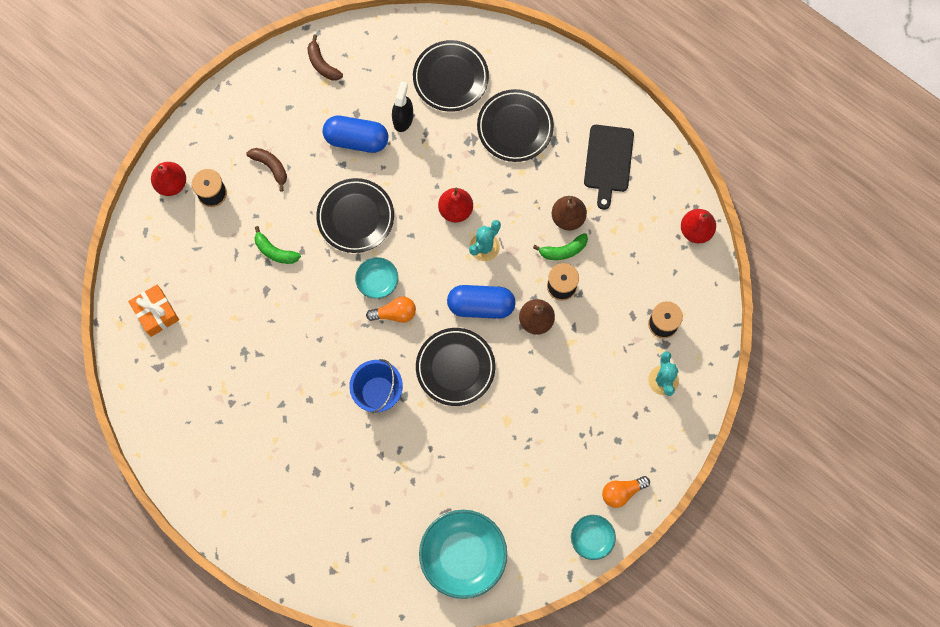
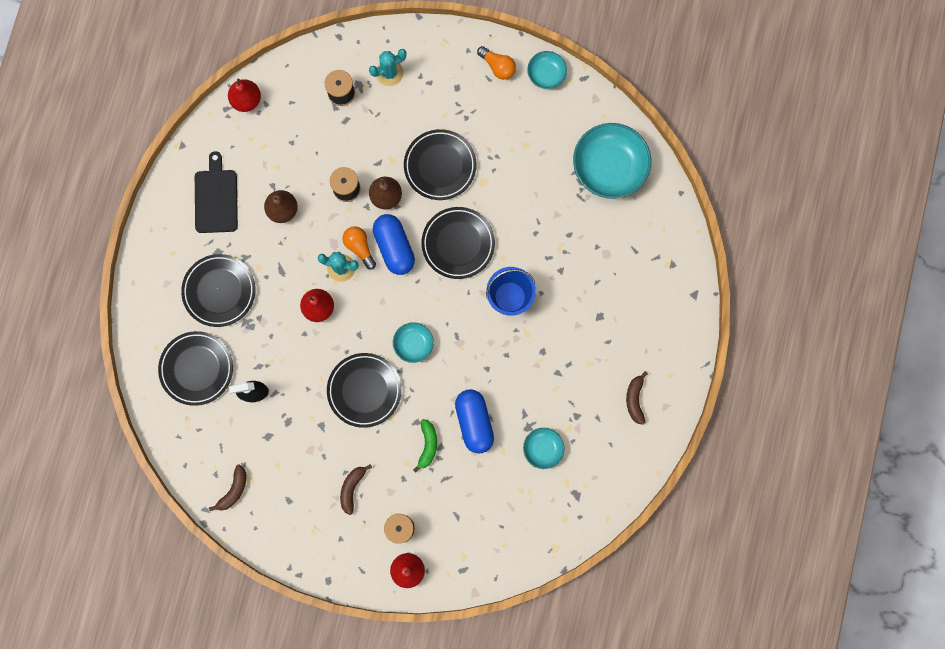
camera: 115 degrees left, 5 degrees up
(156, 313) = (531, 521): orange gift -> none
(217, 356) = (543, 449): none -> turquoise bowl
(218, 466) = (635, 399): none -> brown banana
(356, 139) = (292, 424): blue capsule -> blue capsule (474, 422)
(395, 313) = (435, 316): orange light bulb -> orange light bulb (359, 247)
(543, 386) = (440, 166): none -> black plate
(563, 250) = (314, 200): green banana -> none
(608, 161) = (216, 198): black cutting board -> black cutting board turned 75 degrees counterclockwise

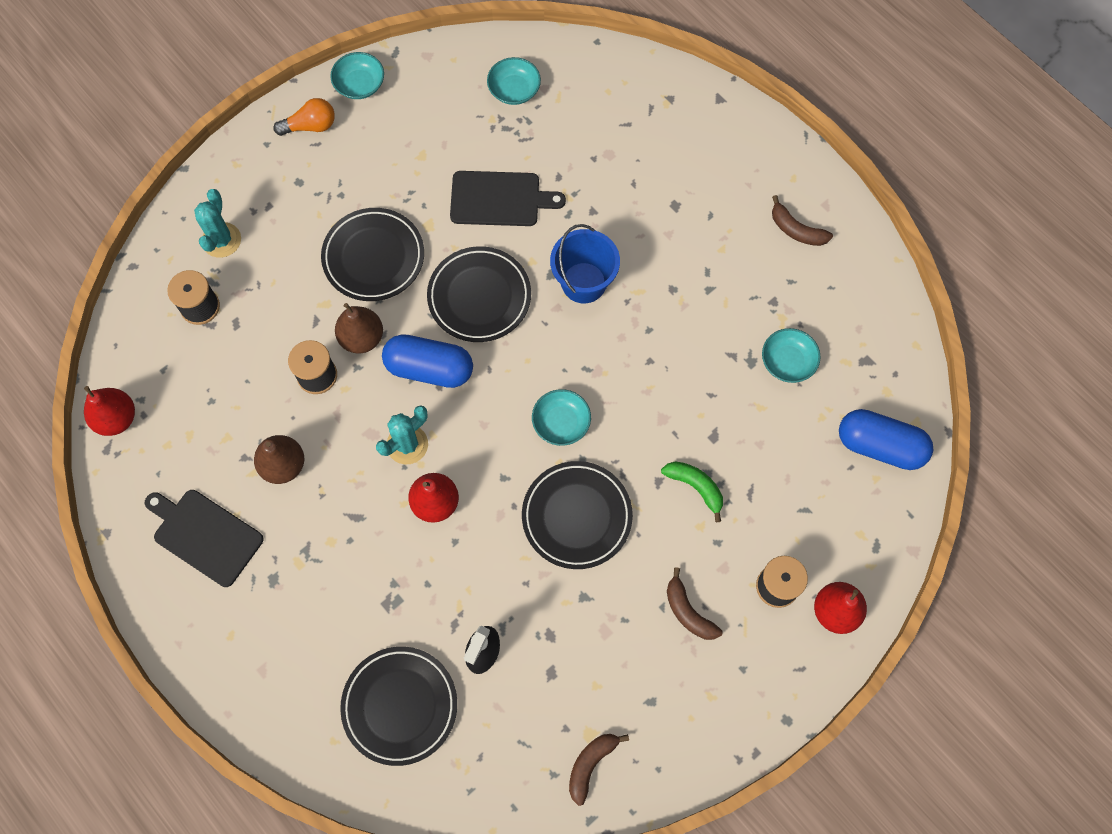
camera: 55 degrees left, 10 degrees down
(219, 291) = (323, 610): black plate -> none
(233, 490) = (590, 764): brown banana -> brown banana turned 120 degrees counterclockwise
(359, 247) = (399, 407): orange light bulb -> none
(474, 422) = (704, 416): blue capsule -> blue capsule (880, 446)
(529, 210) = (499, 199): none -> black cutting board
(609, 167) = (514, 90): turquoise bowl -> turquoise bowl, size x0.52

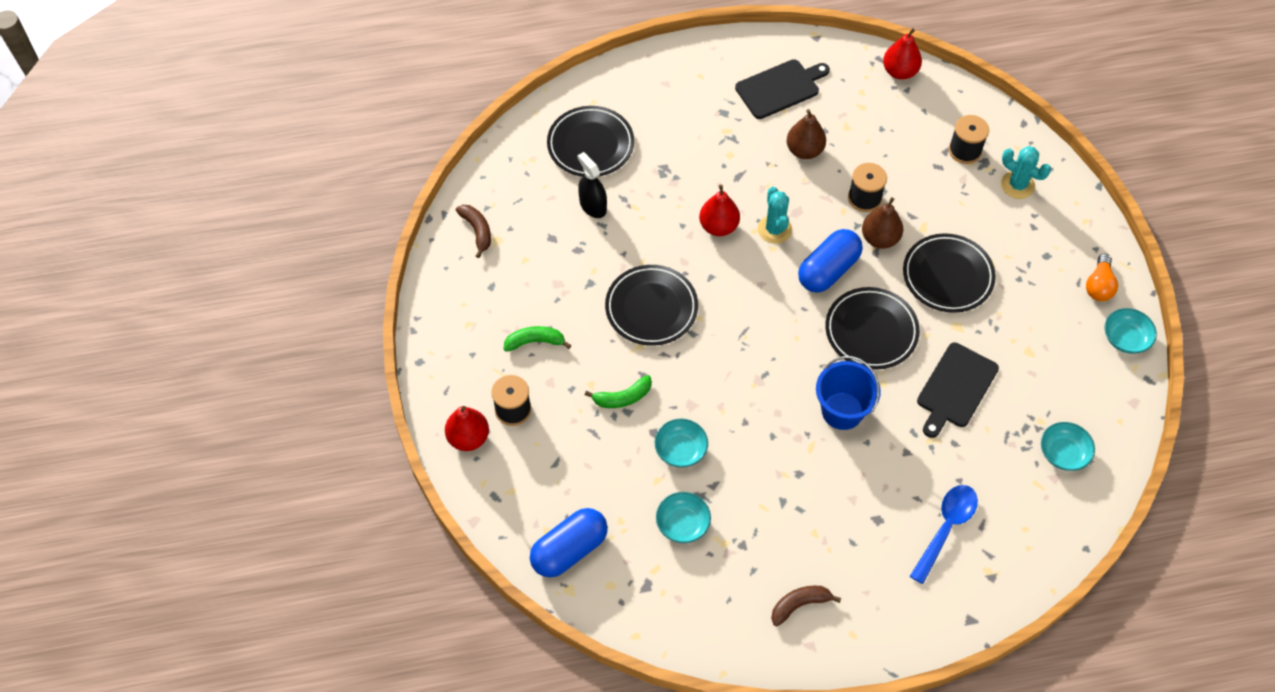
camera: 120 degrees right, 10 degrees down
(561, 423) = (730, 334): turquoise bowl -> turquoise bowl (680, 449)
(648, 150) = (945, 528): none -> blue spoon
(688, 612) = (535, 342): brown banana -> green banana

